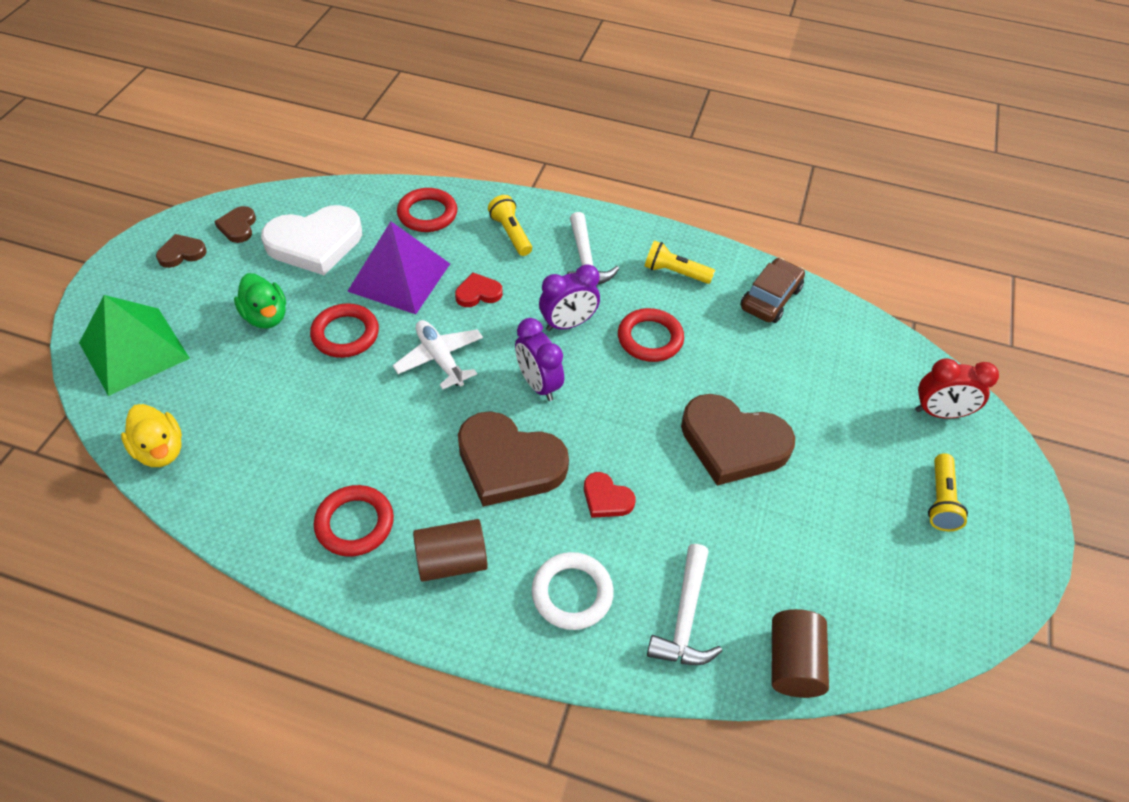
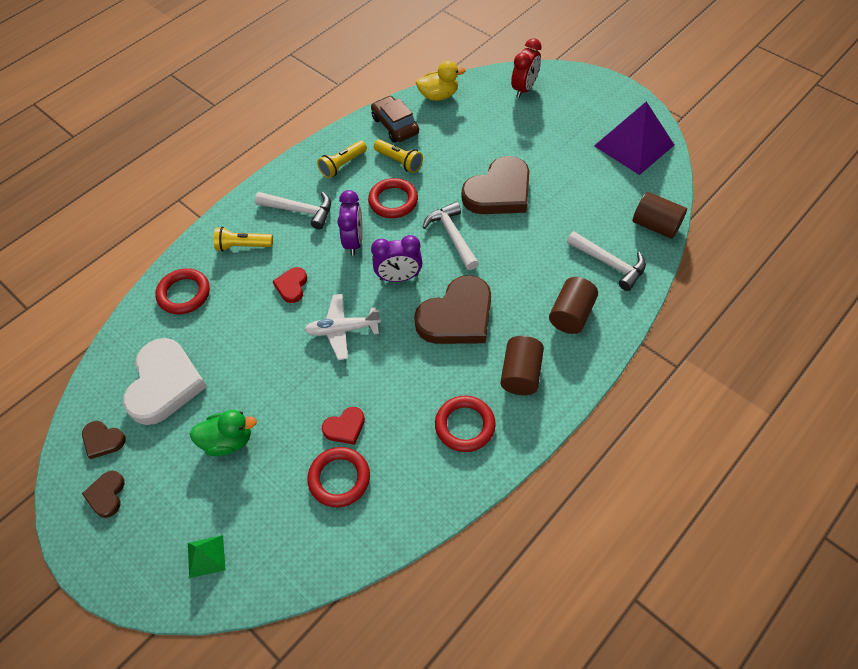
camera: 60 degrees left, 5 degrees up
(134, 350) = (206, 556): green pyramid -> green pyramid, size x0.46
(160, 450) = (331, 551): yellow duck -> yellow duck (438, 95)
(345, 334) = (282, 387): red ring -> red ring (339, 478)
(399, 277) = (242, 333): purple pyramid -> purple pyramid (634, 145)
(572, 593) = (571, 315): white ring -> brown cylinder
(606, 498) = (510, 272): red heart -> red heart (345, 427)
(630, 416) = (452, 236): none -> white hammer
(940, 500) = (582, 116): yellow flashlight -> yellow flashlight (399, 161)

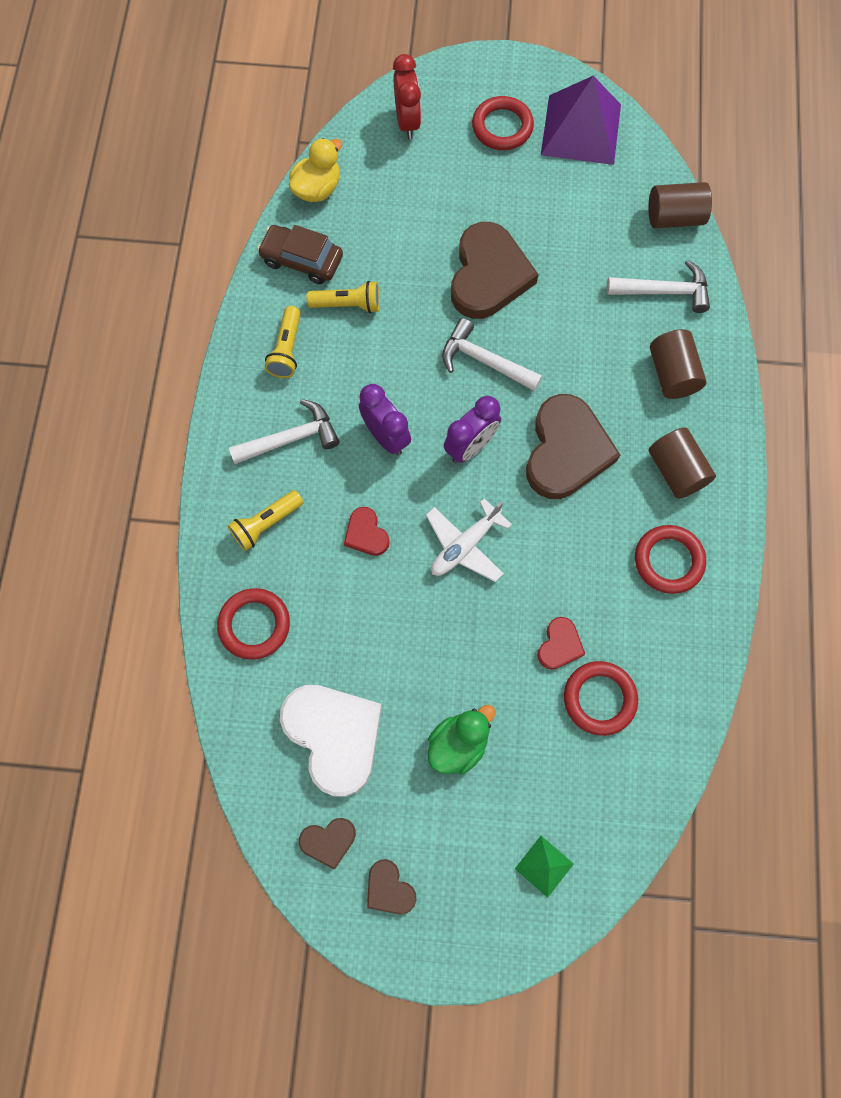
camera: 40 degrees left, 15 degrees up
(393, 201) = (385, 359): red ring -> red ring (502, 127)

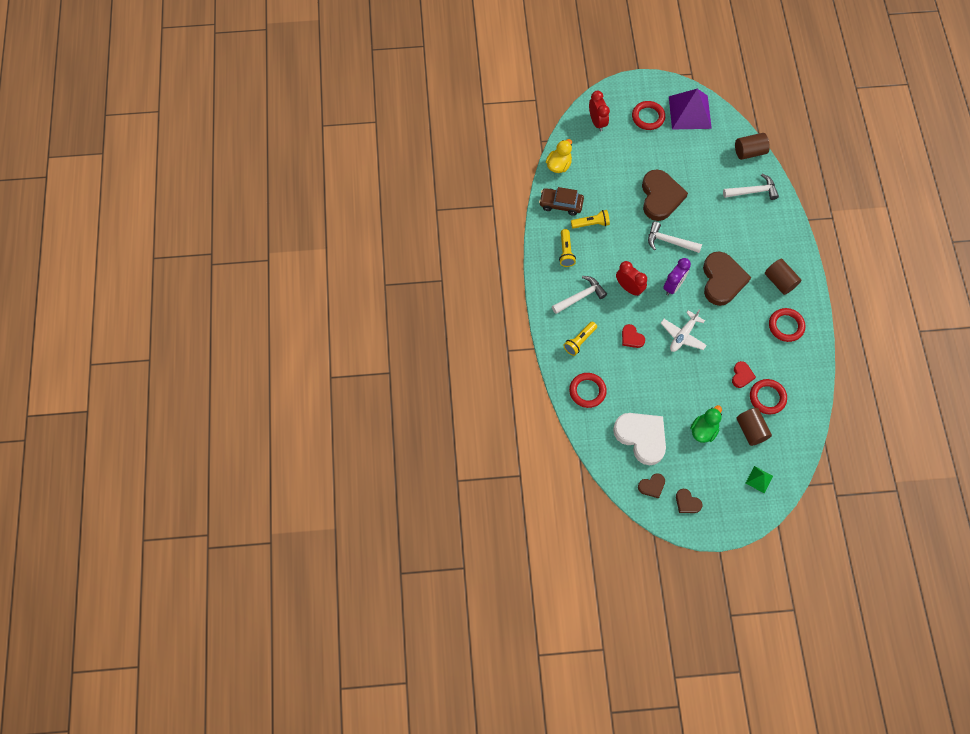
camera: 10 degrees left, 5 degrees down
(386, 437) = (629, 288): purple clock -> red clock
(672, 374) = (766, 233): brown cylinder -> brown cylinder (751, 430)

